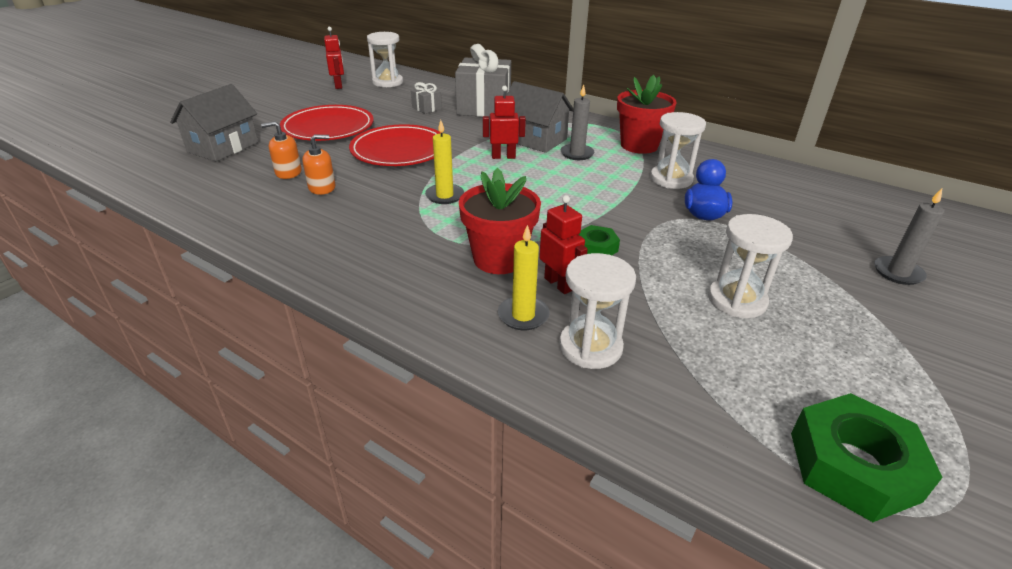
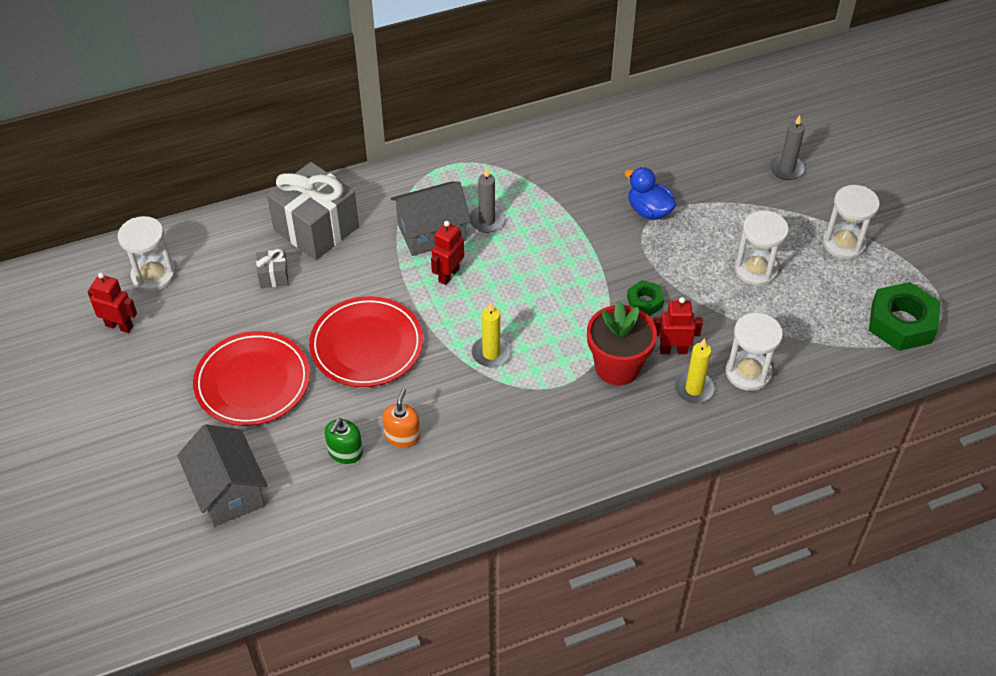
camera: 55 degrees left, 15 degrees up
(288, 172) = (345, 452): orange soap dispenser -> green soap dispenser
(639, 145) = (507, 169): red flower pot -> none
(671, 179) = (582, 191): white hourglass -> white hourglass (844, 244)

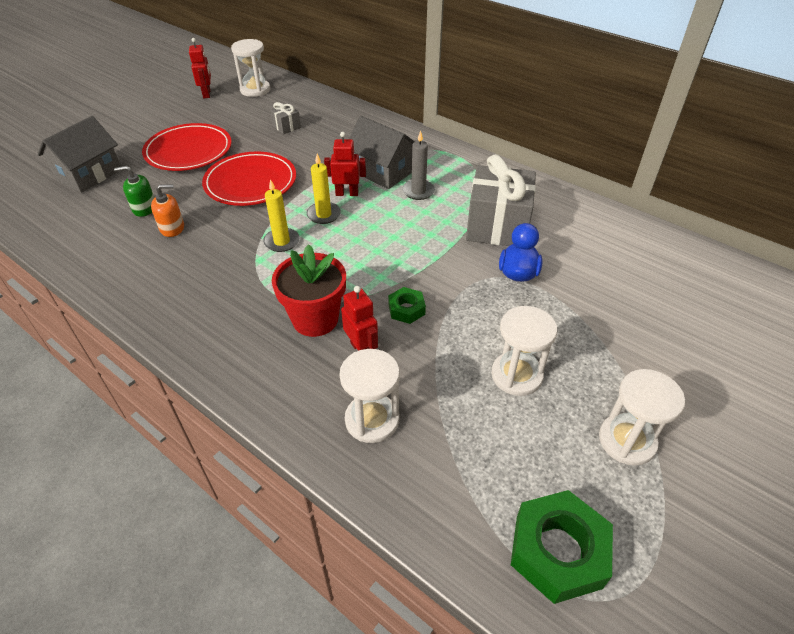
camera: 60 degrees right, 5 degrees down
(316, 228) = (342, 127): grey gift -> grey gift (497, 226)
(694, 389) = (322, 383): yellow candle -> yellow candle (324, 214)
(786, 169) = (679, 350): grey candle -> none

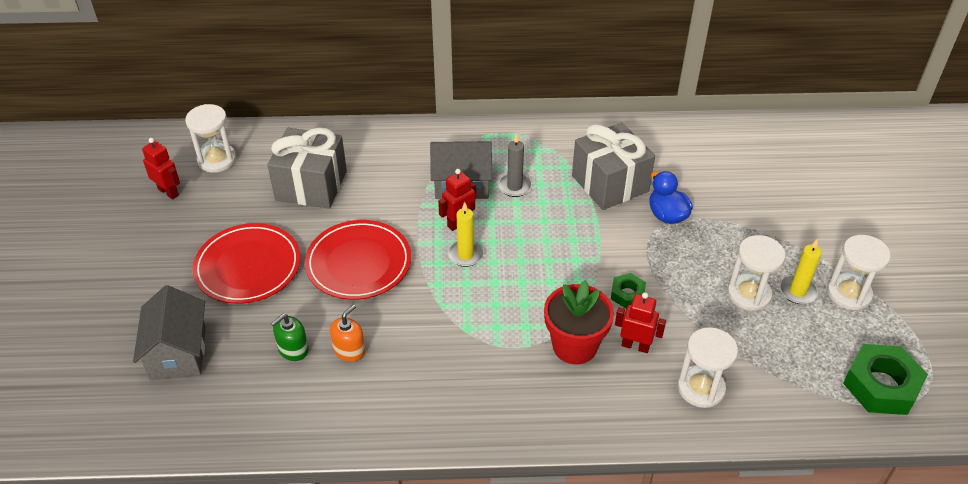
camera: 40 degrees left, 0 degrees up
(282, 241) = (463, 301): yellow candle -> yellow candle (797, 291)
(286, 127) = (311, 185): grey gift -> grey gift, size x2.27

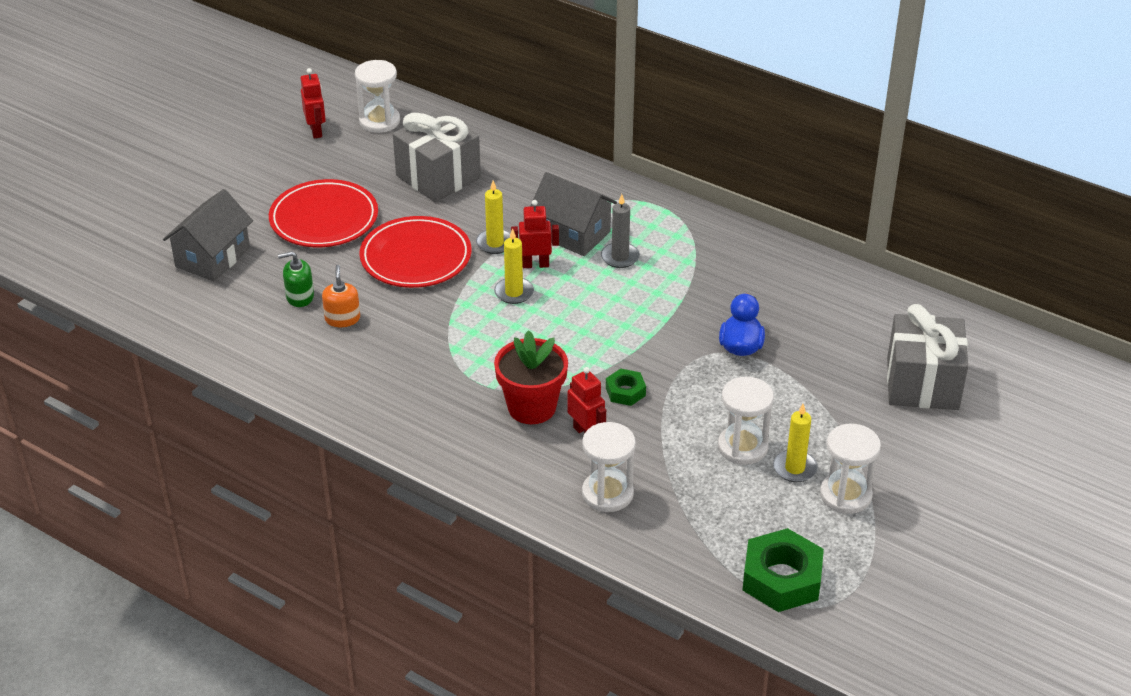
camera: 35 degrees right, 5 degrees down
(349, 350) = (342, 319): orange soap dispenser -> orange soap dispenser turned 75 degrees counterclockwise
(410, 220) = (495, 243): none -> yellow candle
(610, 183) = (715, 295): grey gift -> grey gift (922, 383)

